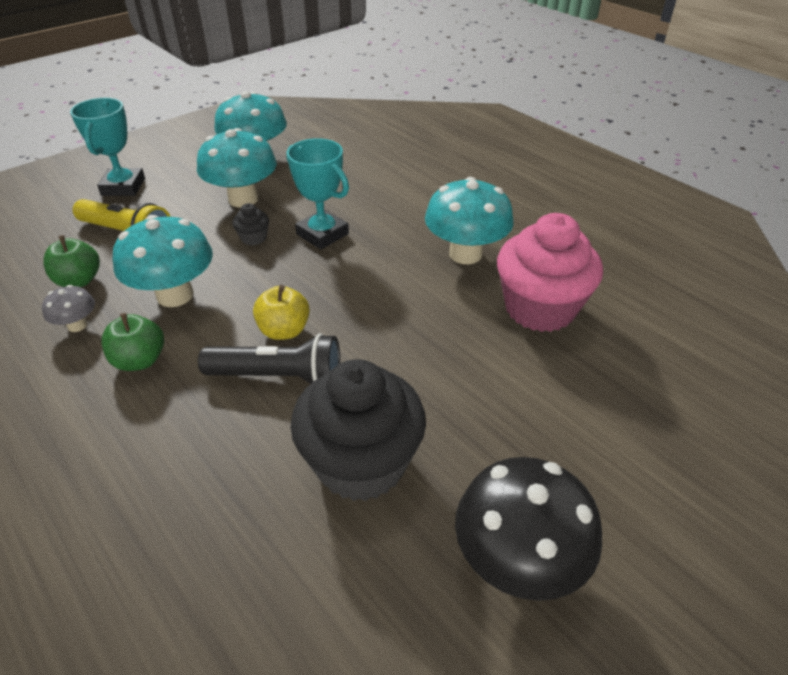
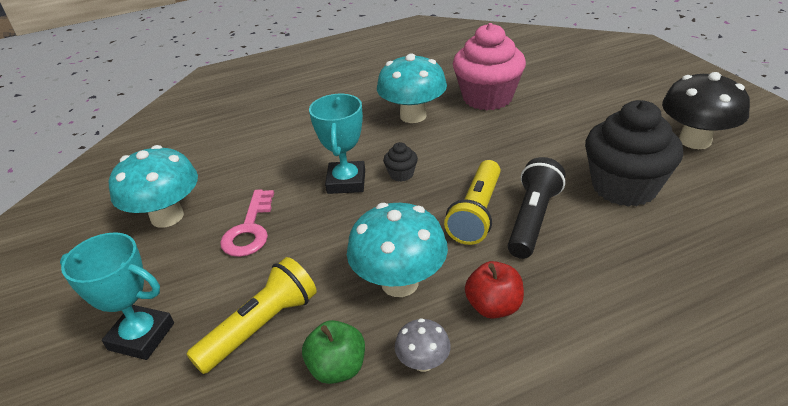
camera: 70 degrees left, 5 degrees down
(140, 360) = (493, 307): green apple -> red apple
(243, 199) = (249, 229): turquoise mushroom -> pink key
(253, 238) = (328, 225): black cupcake -> black cupcake (401, 174)
(284, 331) = (477, 213): yellow apple -> yellow flashlight
(322, 234) = (346, 182): turquoise trophy -> turquoise trophy turned 60 degrees counterclockwise

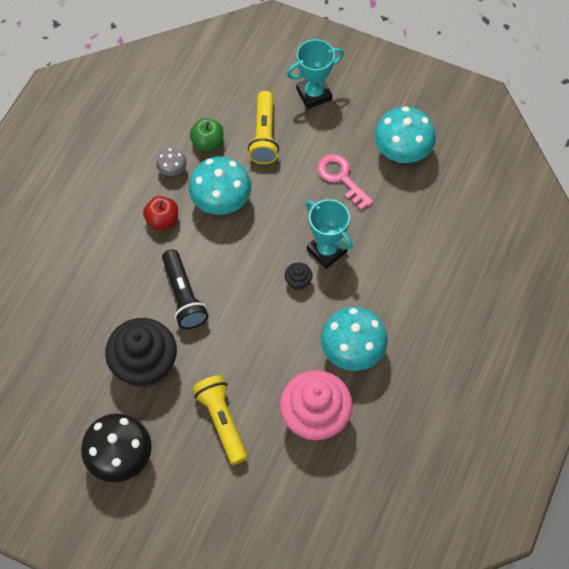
camera: 135 degrees right, 25 degrees up
(477, 213) = (220, 279): yellow flashlight -> yellow flashlight (222, 422)

